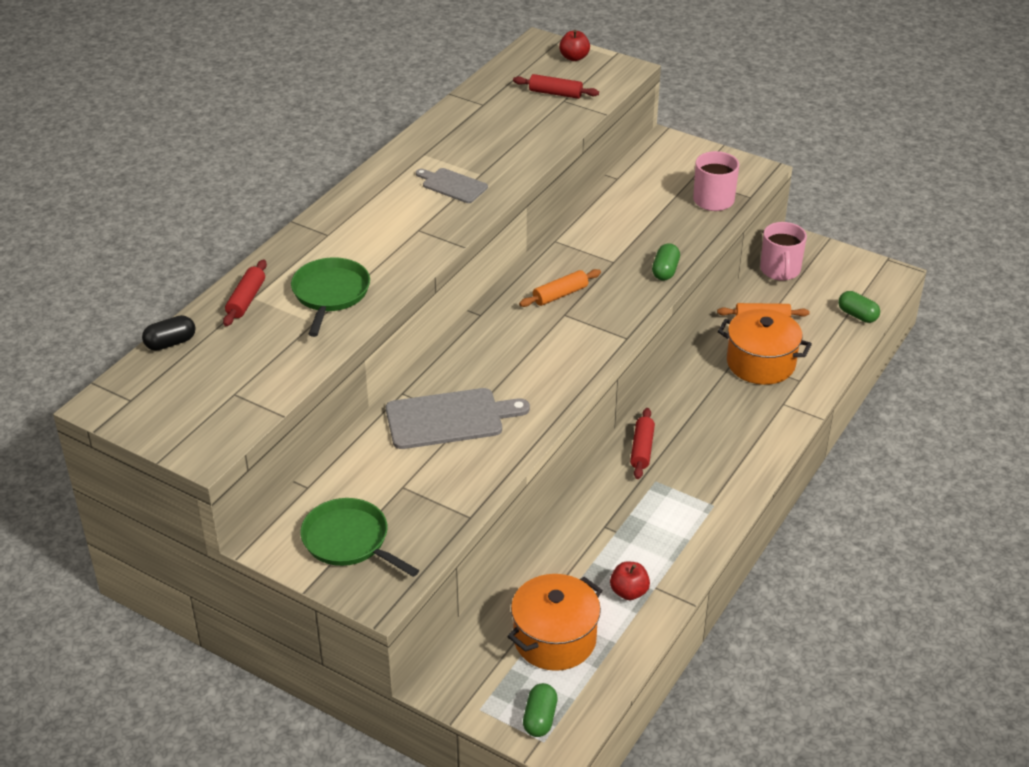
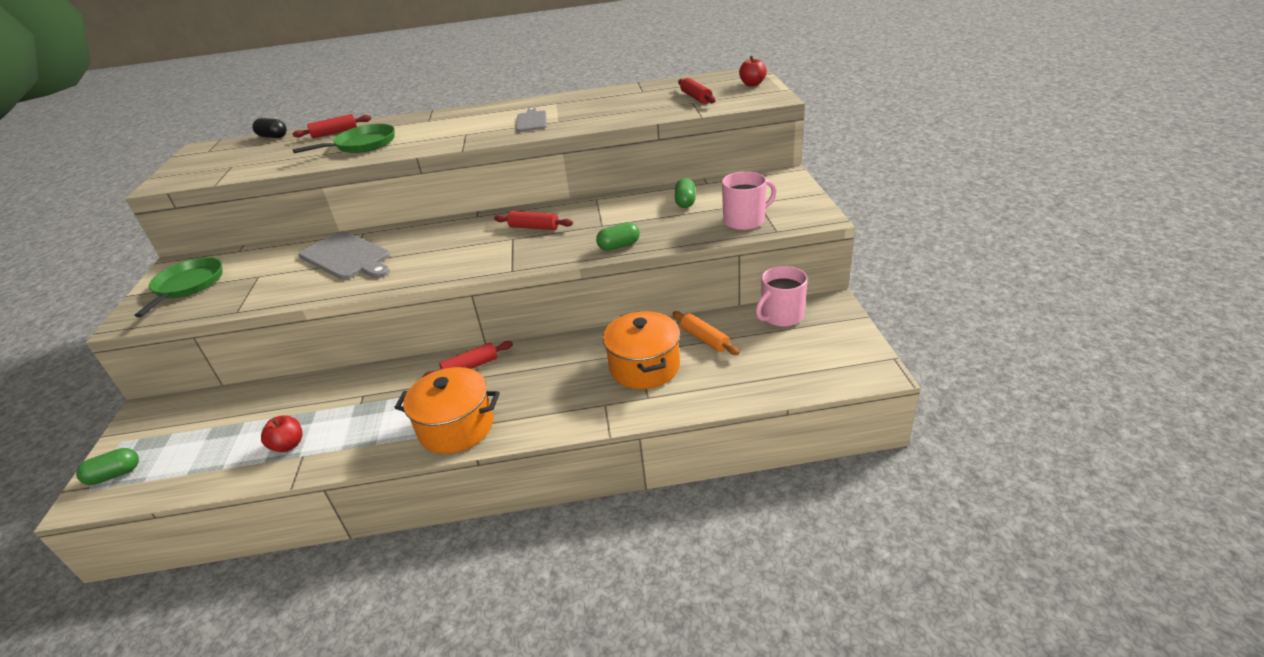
camera: 55 degrees right, 5 degrees down
(554, 639) = (213, 437): orange pot -> orange pot (456, 427)
(560, 295) = (534, 227): orange rolling pin -> red rolling pin
(857, 315) = (784, 382): green capsule -> green capsule (685, 202)

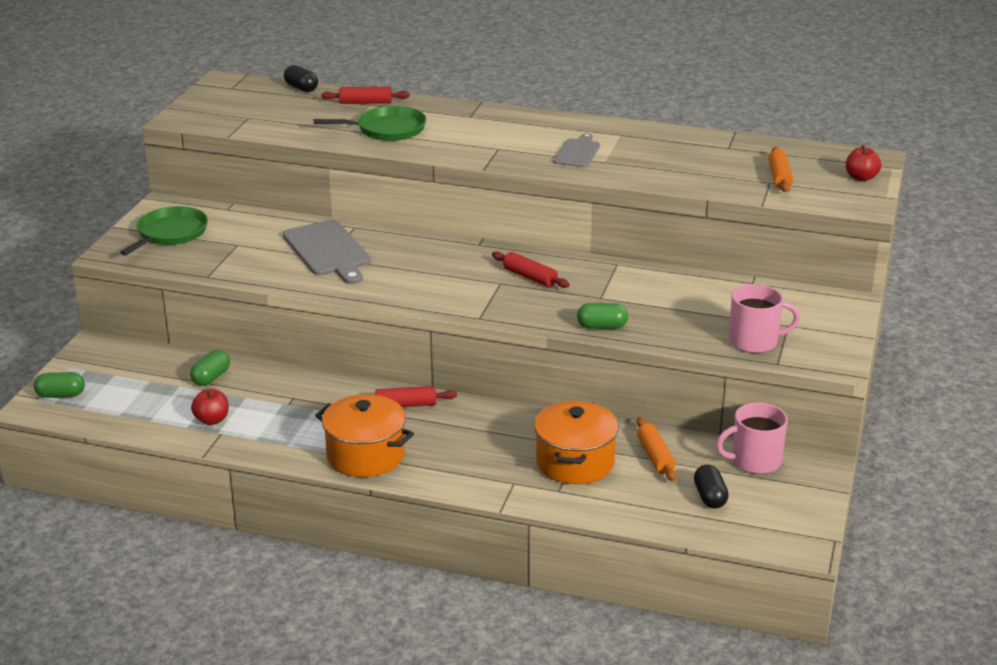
camera: 20 degrees right, 5 degrees down
(685, 202) = (709, 299): green capsule -> green capsule (211, 378)
(696, 97) = (779, 177): red rolling pin -> orange rolling pin
(772, 357) = (710, 497): none -> black capsule

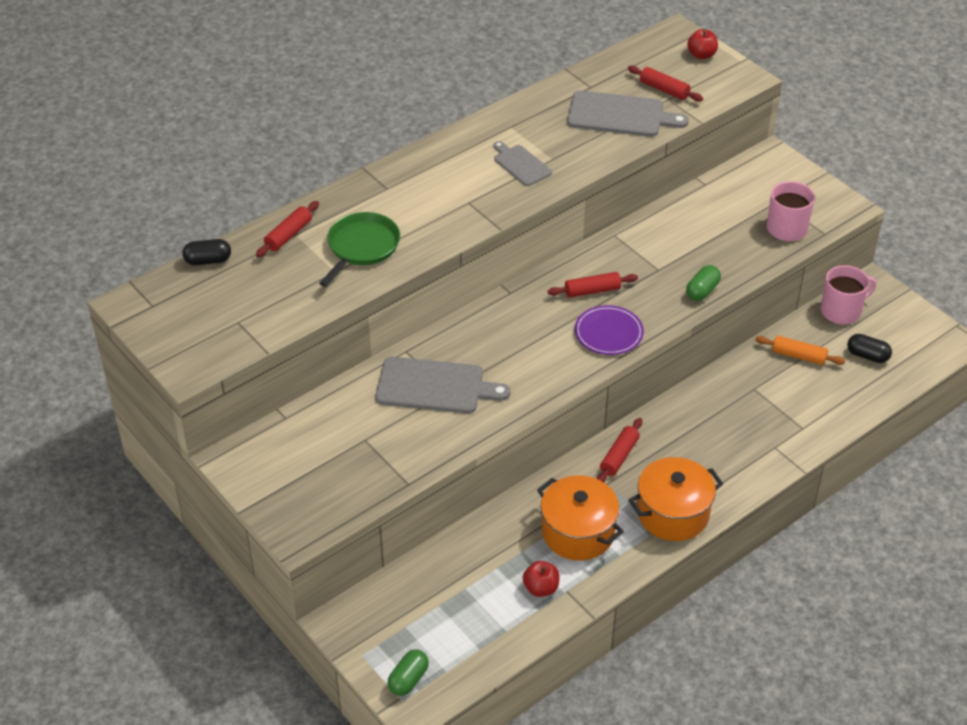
camera: 55 degrees left, 15 degrees up
(170, 233) = (297, 476): green pan -> none
(211, 378) = (470, 561): green capsule -> none
(486, 301) = (608, 333): none -> purple plate
(575, 462) = (774, 401): orange pot -> orange pot (578, 532)
(710, 170) = (620, 115): none -> grey cutting board
(754, 461) = (842, 311): pink mug -> pink mug turned 135 degrees counterclockwise
(779, 177) = (664, 90): orange rolling pin -> red rolling pin

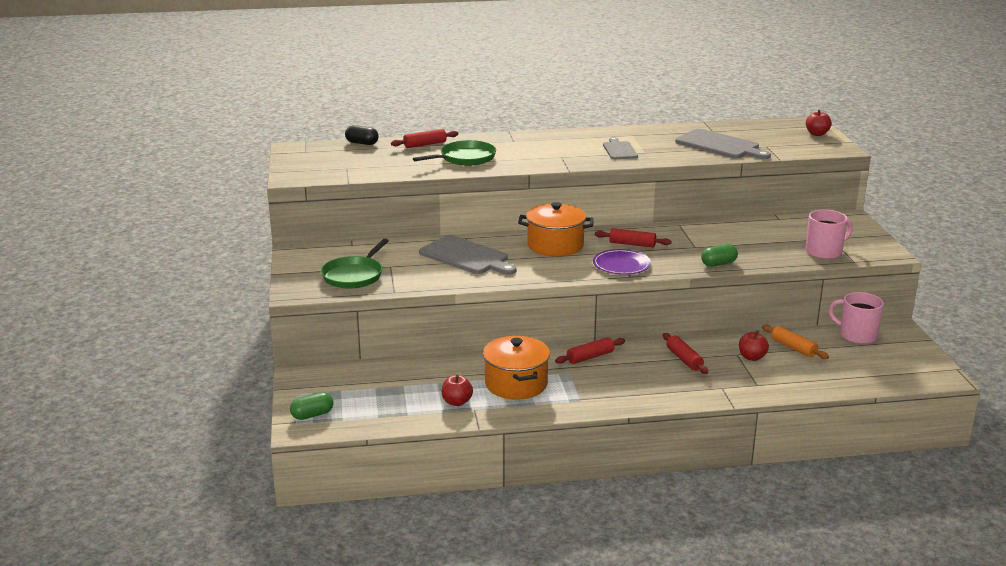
camera: 30 degrees right, 20 degrees down
(339, 474) = (354, 275): none -> green pan
(664, 90) = (768, 142): red rolling pin -> red rolling pin (684, 359)
(673, 514) = (600, 397): orange pot -> orange pot (555, 245)
(771, 388) = (752, 357): none -> red apple
(842, 311) = (856, 335): pink mug -> pink mug turned 150 degrees counterclockwise
(867, 356) = (855, 363): black capsule -> none

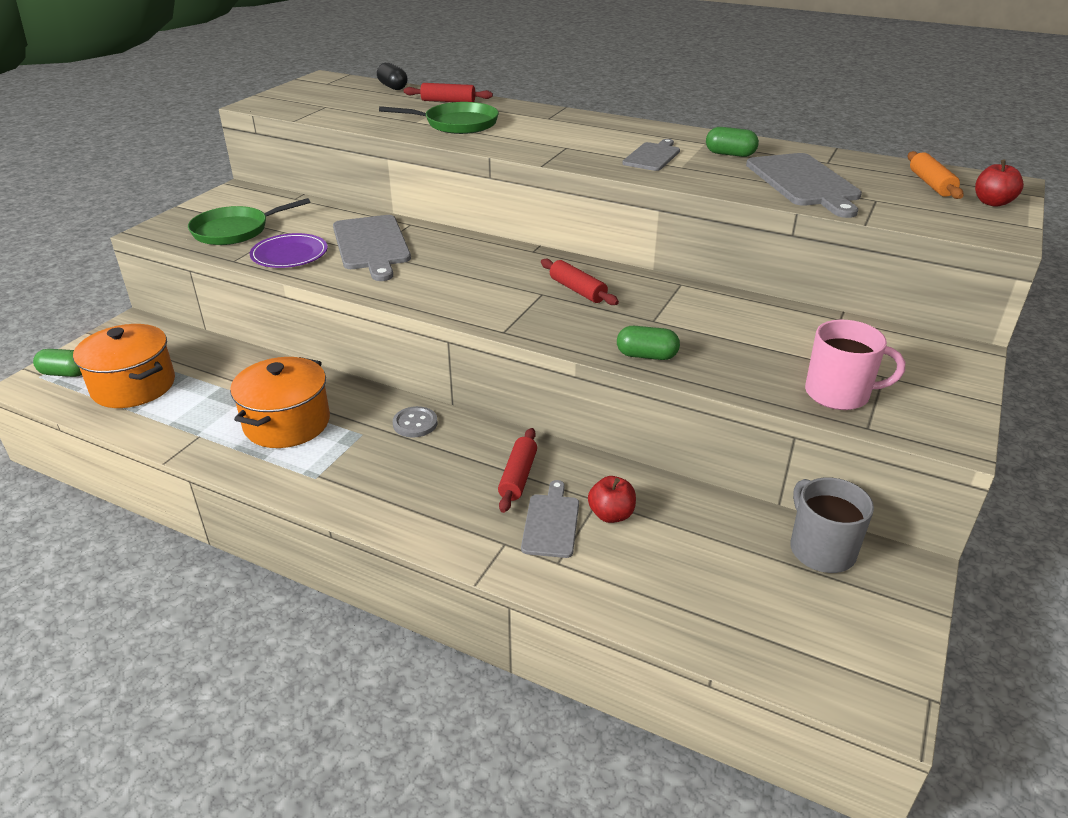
camera: 35 degrees right, 10 degrees up
(457, 402) = (199, 418): red apple -> none
(555, 245) = (485, 262): orange pot -> orange pot (133, 386)
(590, 357) = (415, 423): red rolling pin -> grey button
(621, 265) = (519, 312): purple plate -> purple plate (289, 254)
(657, 138) = (730, 154): none -> green capsule
(730, 371) = (551, 523): none -> grey cutting board
(793, 348) = (692, 526): orange rolling pin -> orange rolling pin (931, 184)
(856, 335) = (820, 549): pink mug -> grey mug

